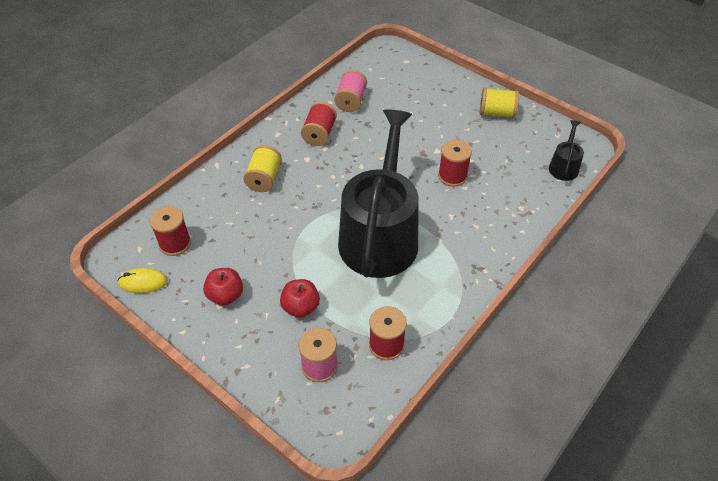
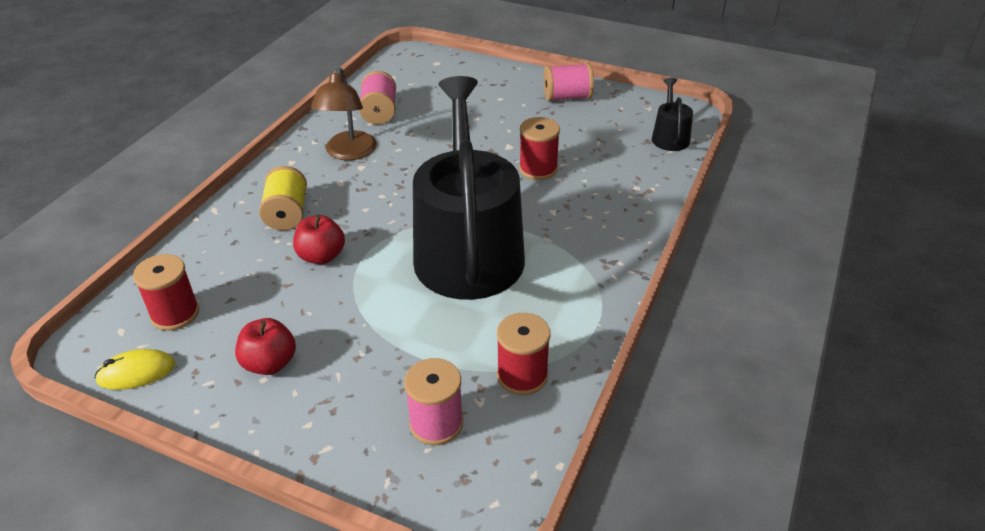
camera: 15 degrees left, 10 degrees down
(301, 307) = (385, 355): red apple -> red apple (321, 256)
(319, 134) = (349, 153): red spool -> brown lamp
(496, 113) = (567, 97): yellow spool -> pink spool

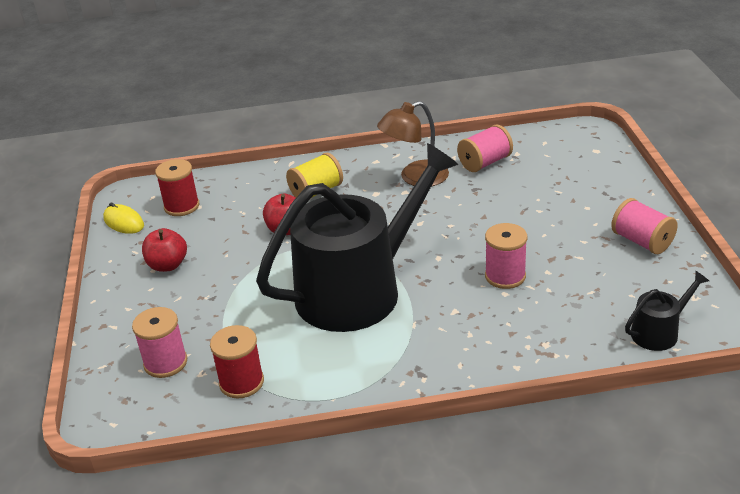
camera: 60 degrees right, 5 degrees down
(538, 169) = (505, 276): red spool -> pink spool

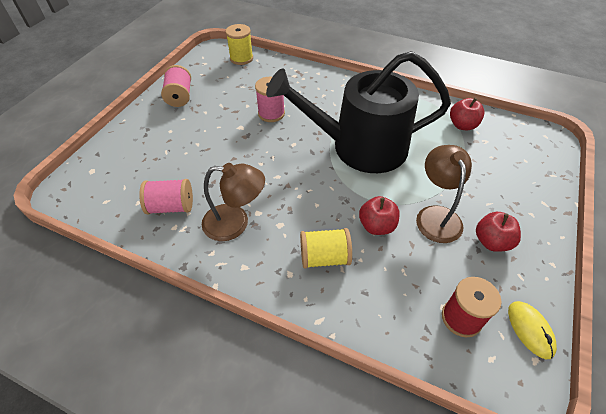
camera: 150 degrees left, 15 degrees up
(165, 363) = (507, 157): pink spool -> none
(231, 262) = (436, 215): none -> brown lamp
(241, 382) = (462, 125): red spool -> red apple
(659, 332) = (241, 58): black watering can -> yellow spool

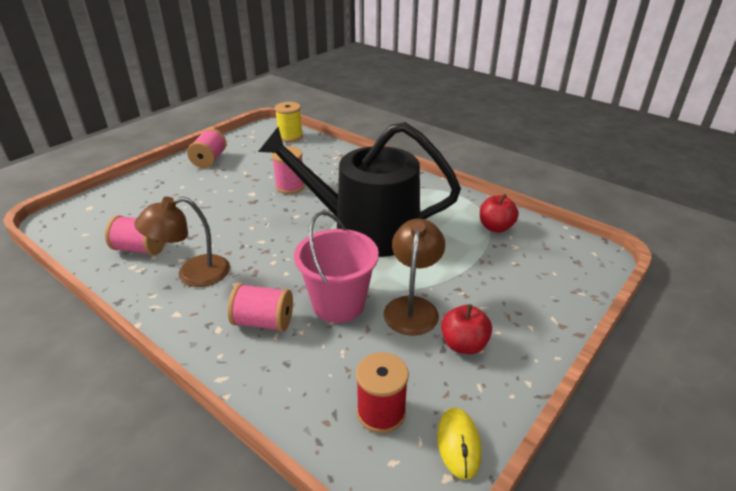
camera: 15 degrees right, 15 degrees down
(235, 223) = (193, 274): brown lamp -> brown lamp turned 135 degrees clockwise
(324, 257) = (263, 322): yellow spool -> pink spool
(377, 226) = (338, 304): red apple -> pink bucket

